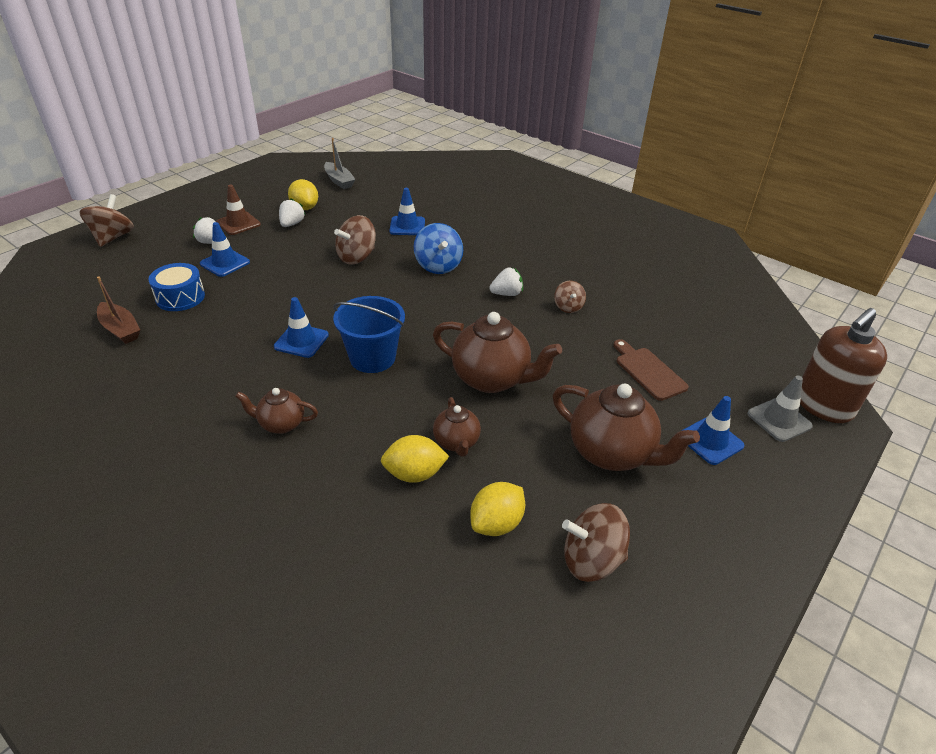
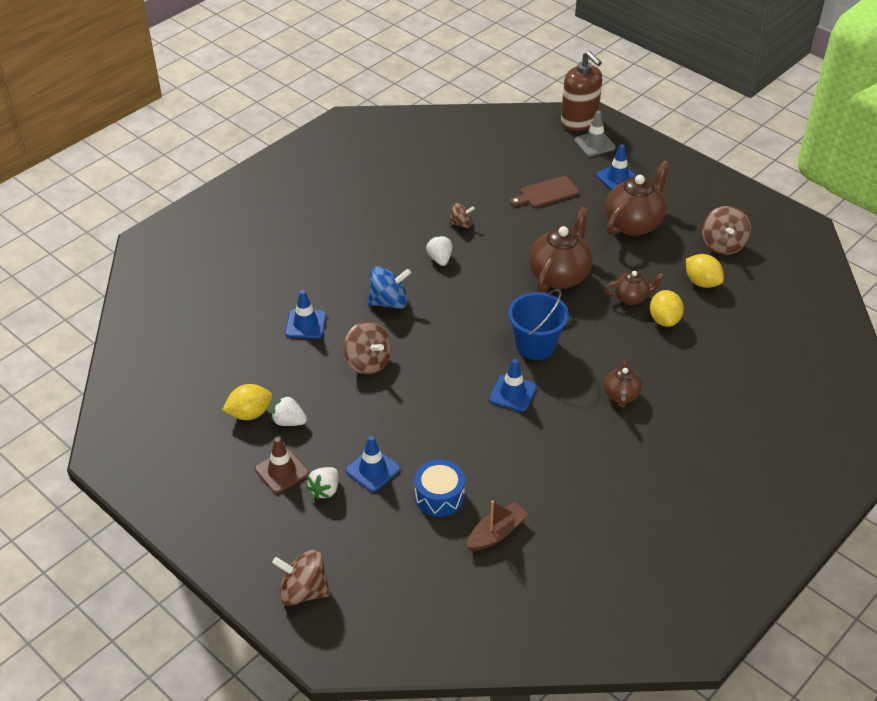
camera: 85 degrees left, 5 degrees up
(339, 181) = (180, 387): grey boat -> none

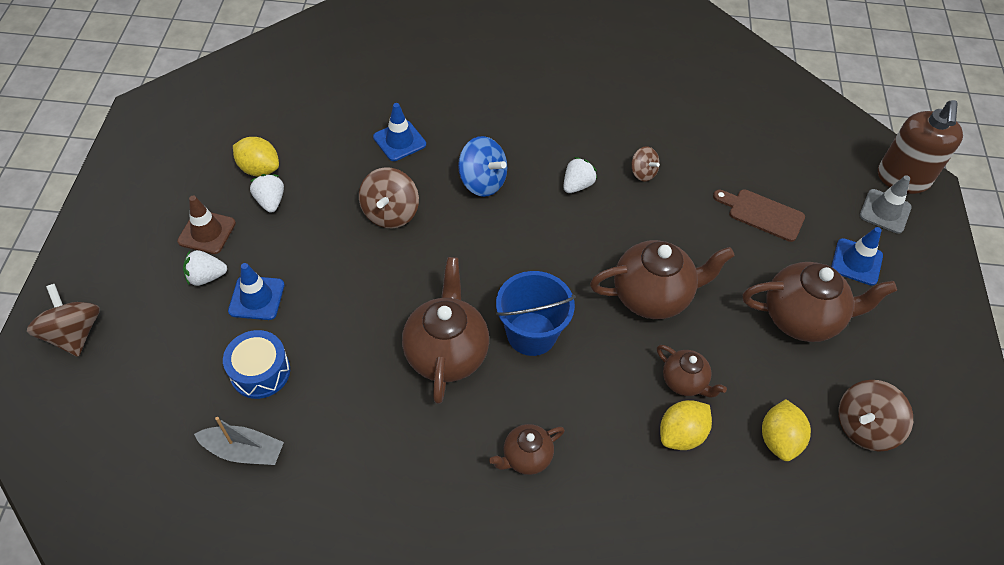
camera: 50 degrees right, 10 degrees up
(496, 533) = (244, 451): brown boat -> grey boat
(512, 393) = (446, 353): blue traffic cone -> brown teapot

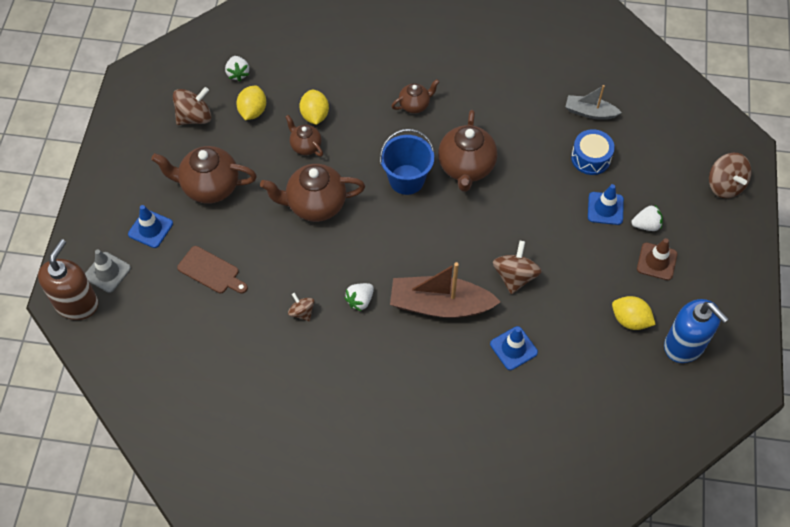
camera: 175 degrees left, 5 degrees up
(203, 145) = (684, 345): none -> blue soap dispenser
(270, 201) = (613, 288): white strawberry -> white strawberry (238, 73)
(482, 182) = (440, 305): blue spinning top -> brown boat
(681, 434) = (315, 115): yellow lemon -> yellow lemon turned 60 degrees counterclockwise

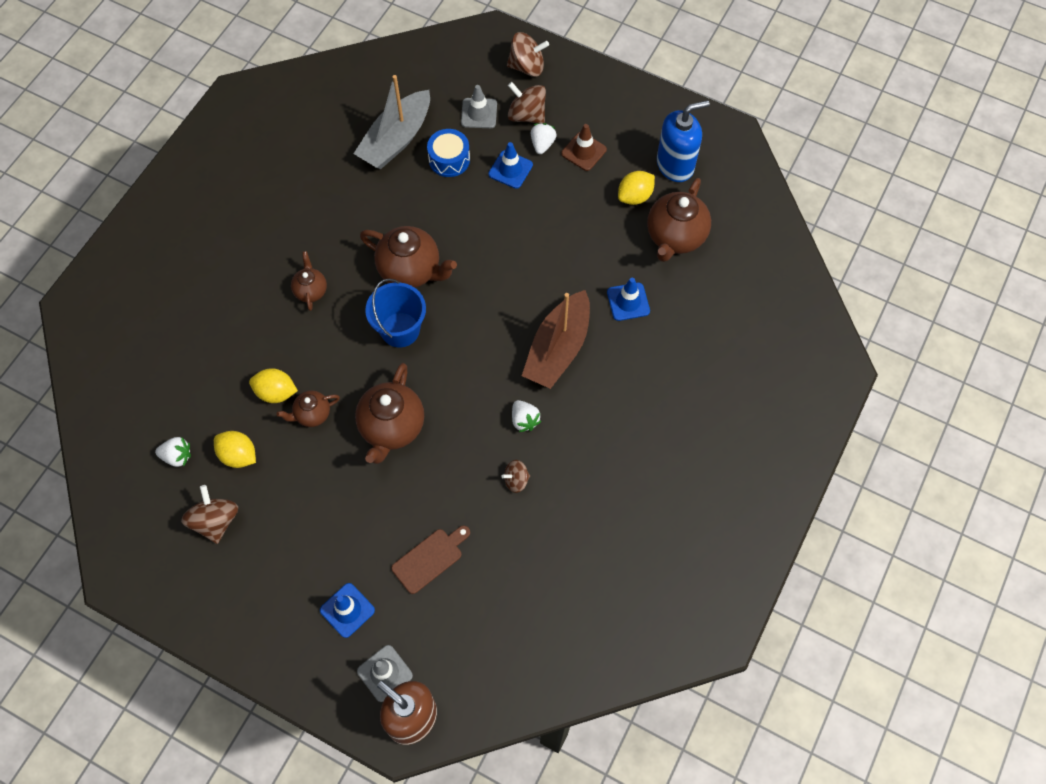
camera: 70 degrees left, 5 degrees up
(209, 187) = (320, 530): brown teapot -> brown teapot (675, 237)
(515, 276) = (552, 272): brown spinning top -> brown spinning top (526, 115)
(590, 112) = (396, 139): grey boat -> grey boat, size x1.77
(651, 164) = (479, 113): none -> grey traffic cone

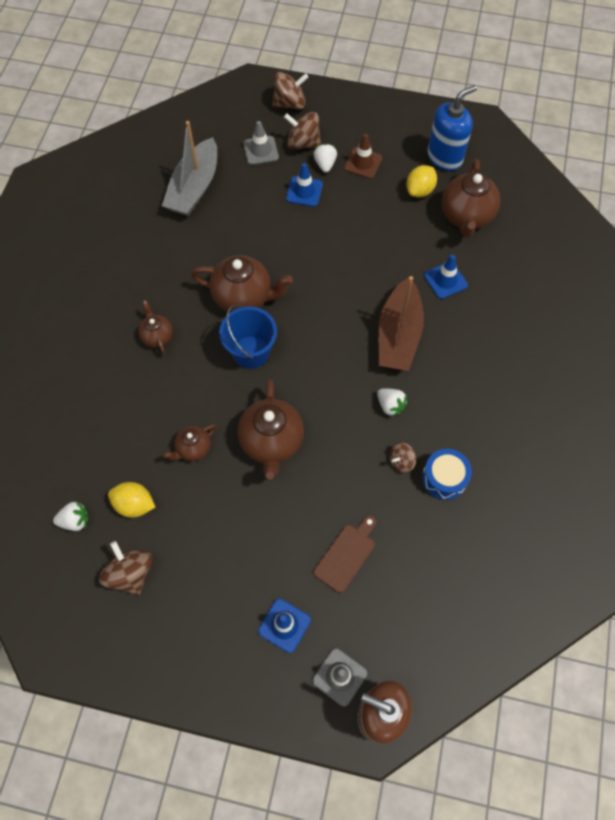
camera: 15 degrees left, 0 degrees up
(276, 392) = (153, 437): yellow lemon -> none
(449, 159) = (247, 194): blue drum -> blue drum (444, 478)

